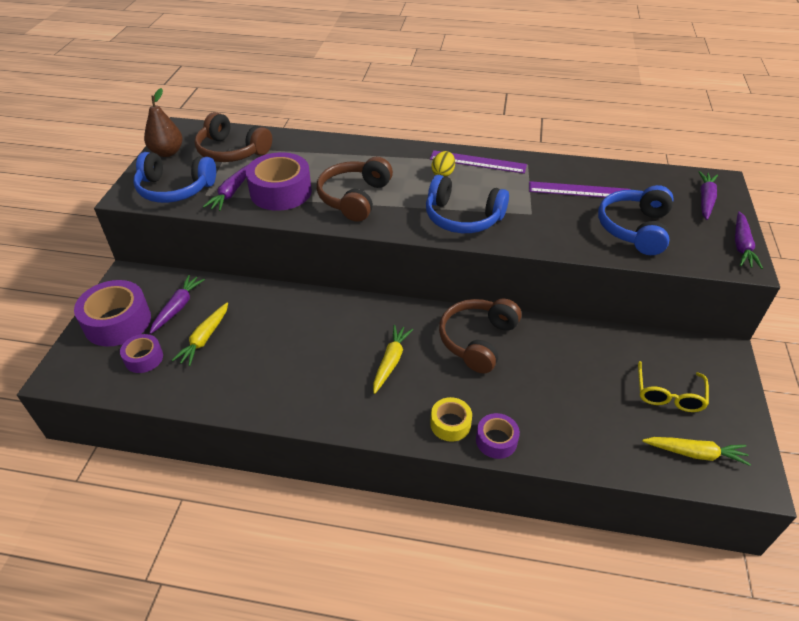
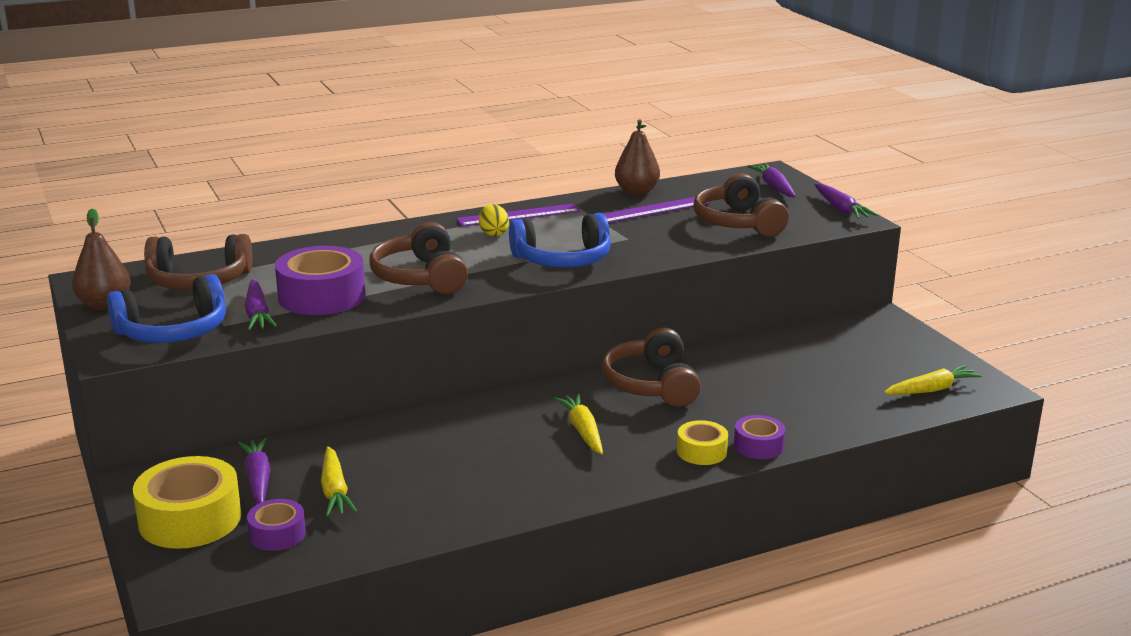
camera: 35 degrees left, 20 degrees down
(117, 322) = (190, 519): purple tape -> yellow tape
(586, 167) = (636, 192): none -> brown pear
(634, 229) = (738, 223): blue headphones -> brown headphones
(668, 395) = (868, 361): yellow glasses -> none

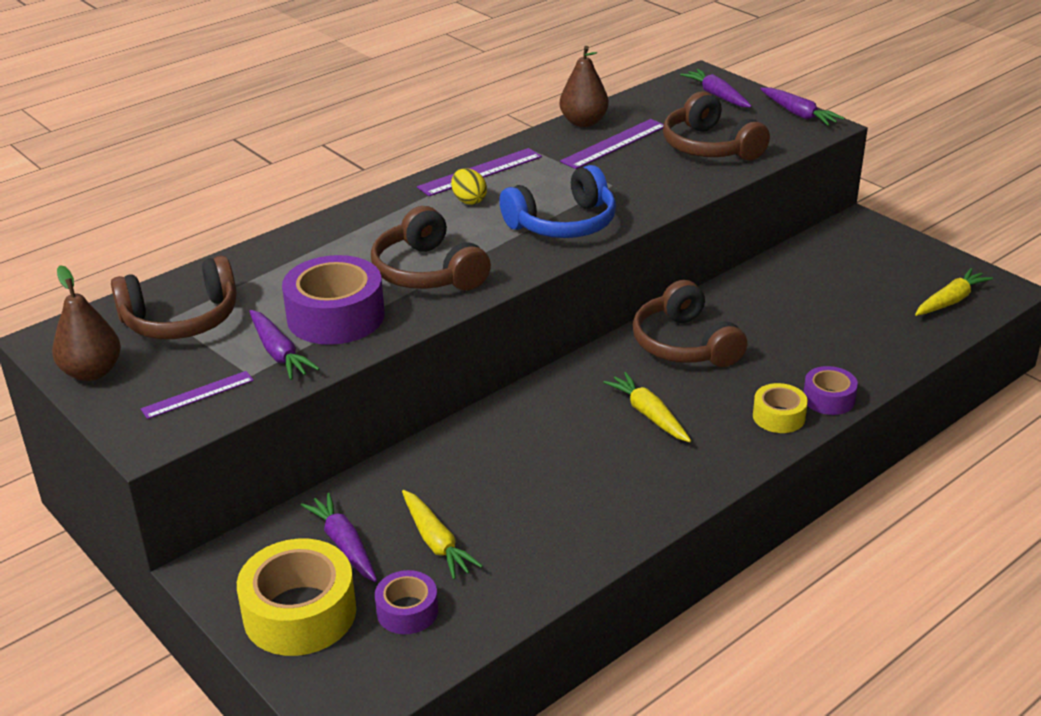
camera: 15 degrees left, 10 degrees up
(173, 331) = (198, 395): blue headphones -> purple ruler

